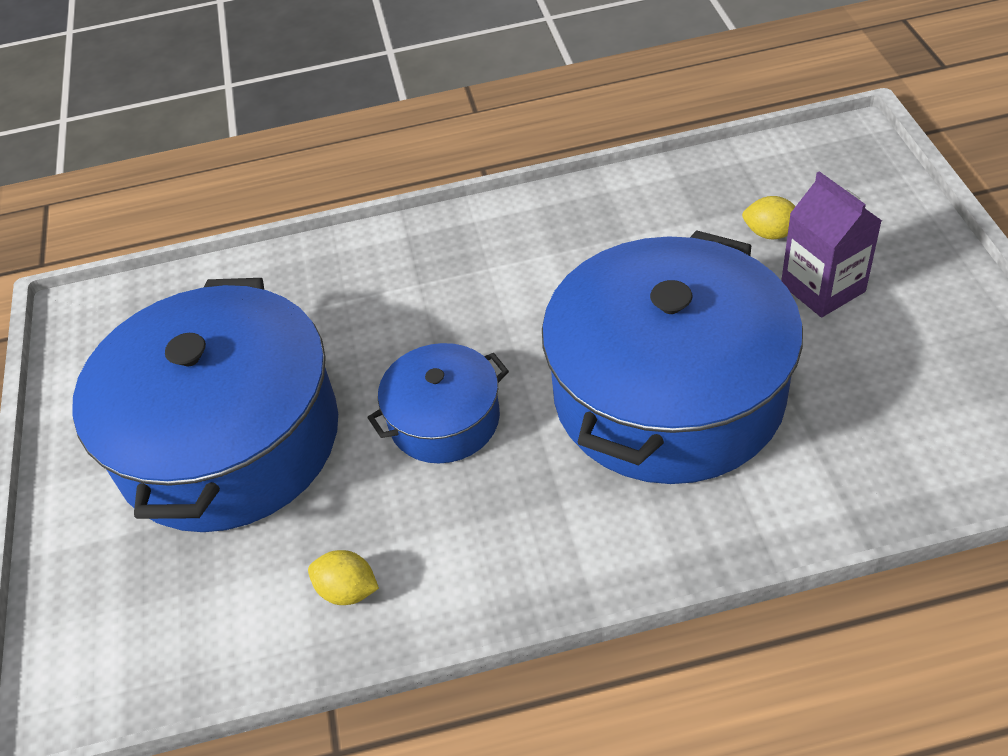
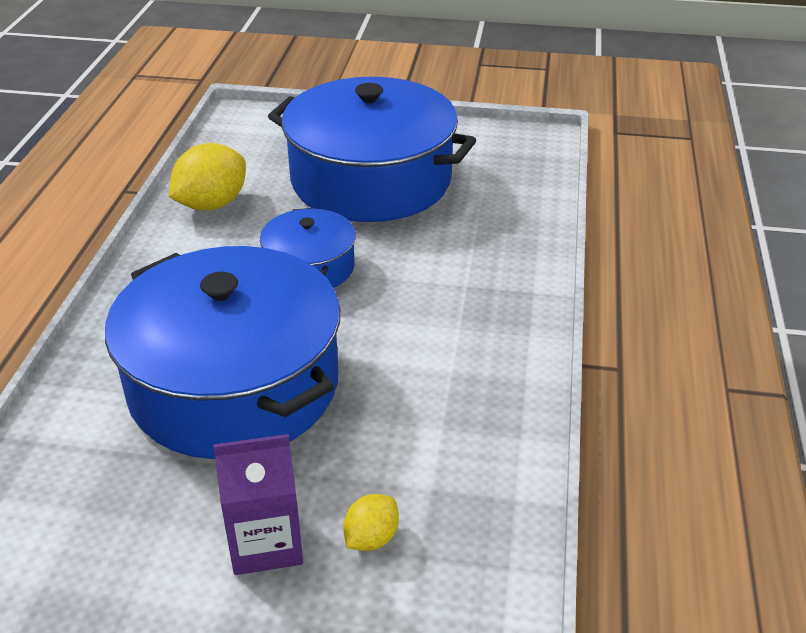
camera: 105 degrees right, 10 degrees down
(348, 591) = (212, 204): yellow lemon -> yellow lemon, size x1.85

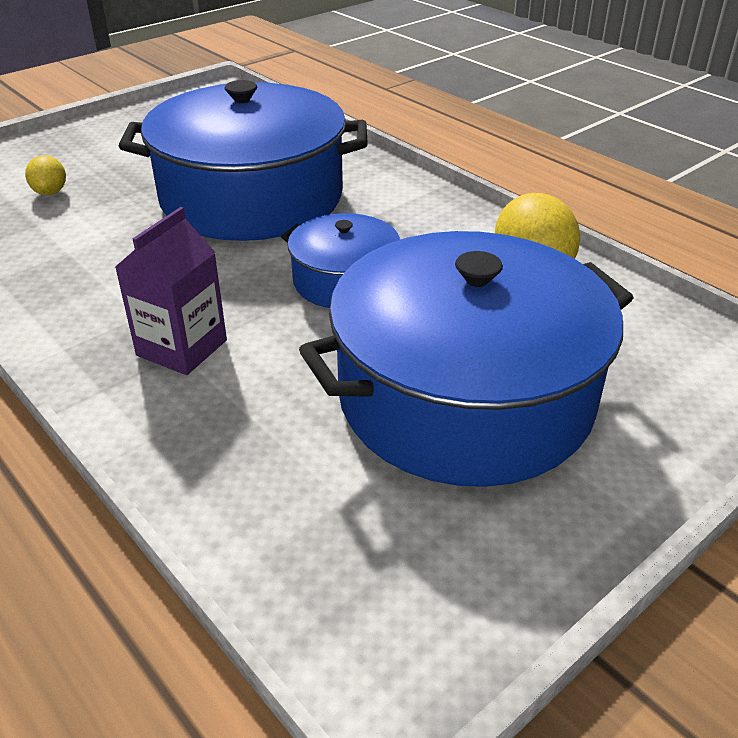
camera: 130 degrees right, 0 degrees up
(266, 542) = (111, 165): purple carton -> purple carton (182, 348)

